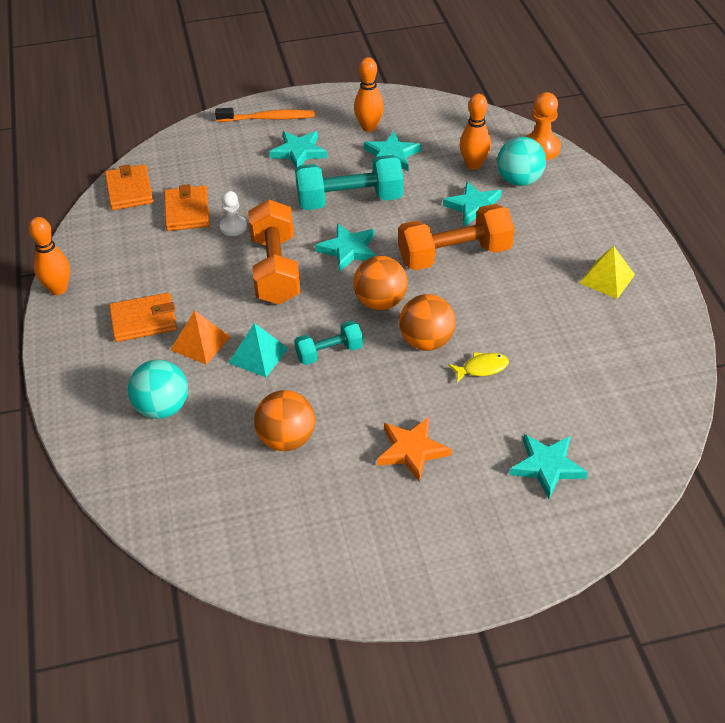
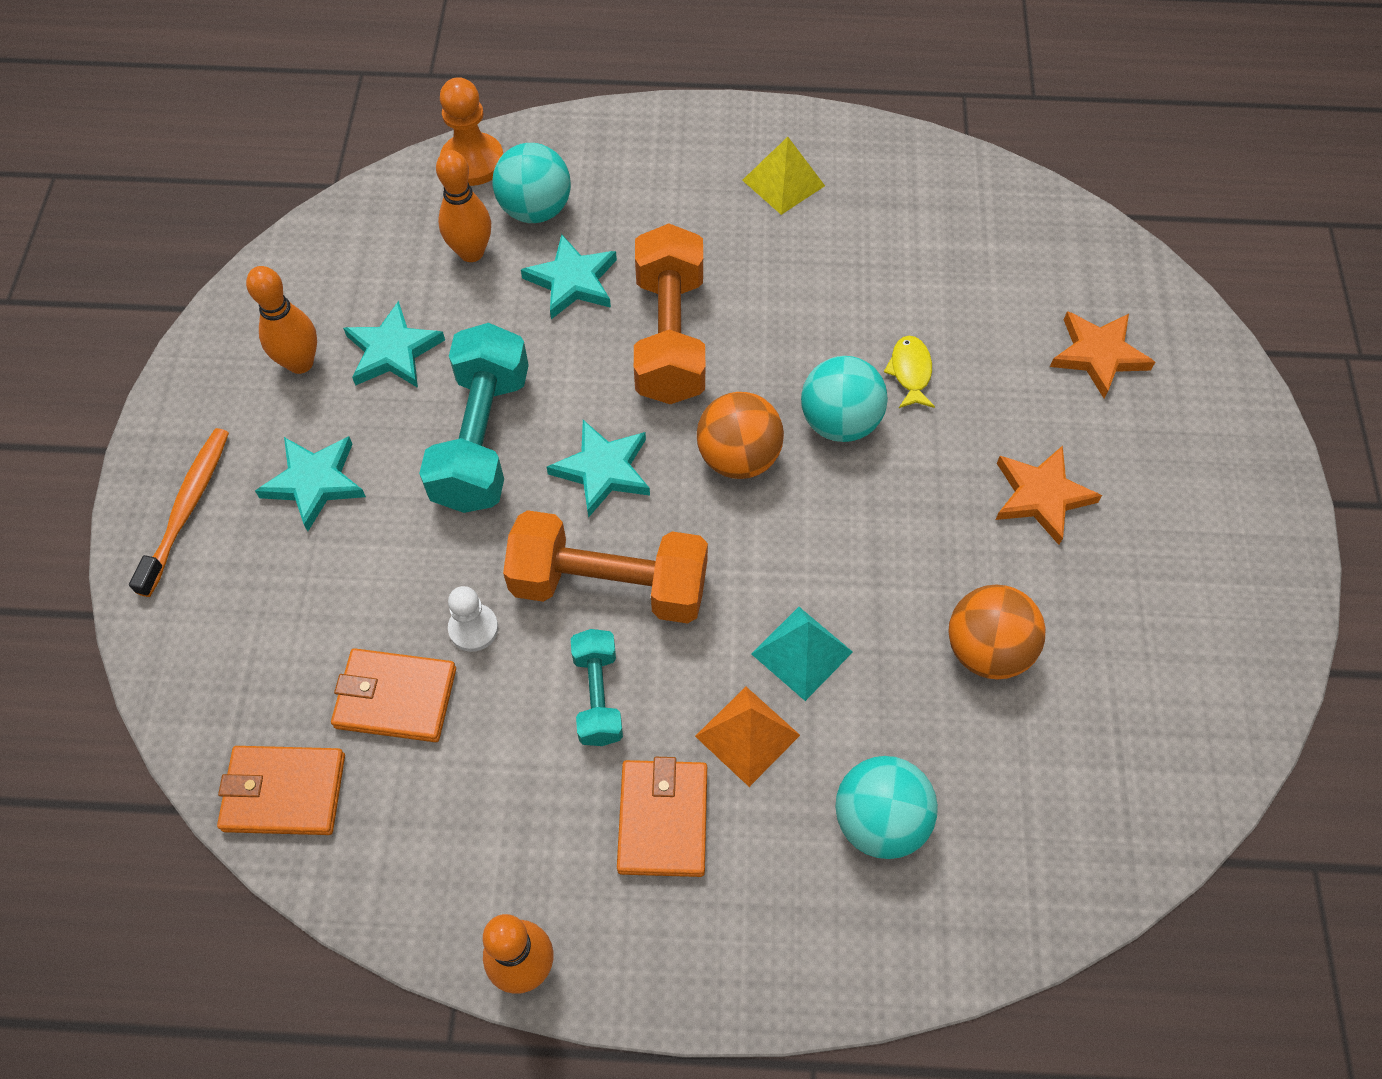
camera: 75 degrees left, 15 degrees up
(329, 352) = (824, 552): turquoise dumbbell -> turquoise dumbbell (597, 696)
(426, 341) = (839, 422): orange ball -> turquoise ball
(547, 466) = (1098, 355): turquoise star -> orange star

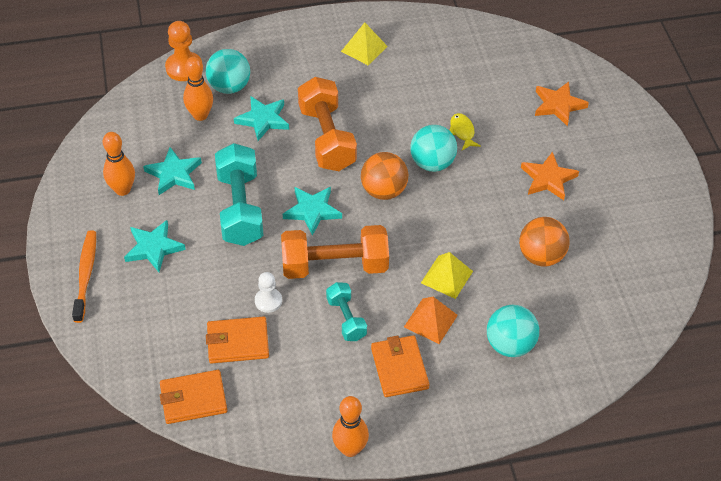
camera: 15 degrees left, 10 degrees down
(802, 653) = (447, 277): turquoise pyramid -> yellow pyramid

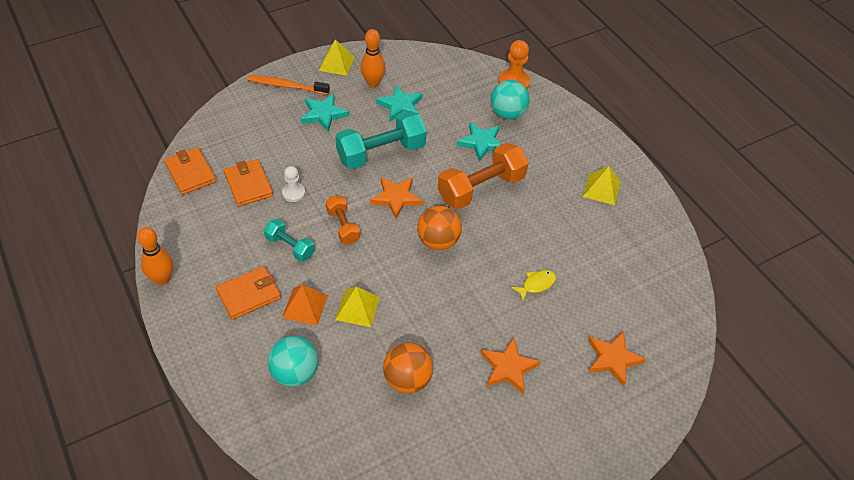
camera: 70 degrees right, 0 degrees up
(70, 217) = (336, 63): none -> yellow pyramid
(85, 275) = (286, 86): orange toothbrush -> orange toothbrush turned 150 degrees counterclockwise
(200, 115) = (468, 105): orange bowling pin -> none
(312, 211) = (396, 198): turquoise star -> orange star
(335, 266) = (343, 226): orange dumbbell -> orange dumbbell, size x0.55
(346, 319) = (290, 247): turquoise dumbbell -> turquoise dumbbell turned 75 degrees clockwise
(432, 163) = (486, 269): turquoise ball -> none

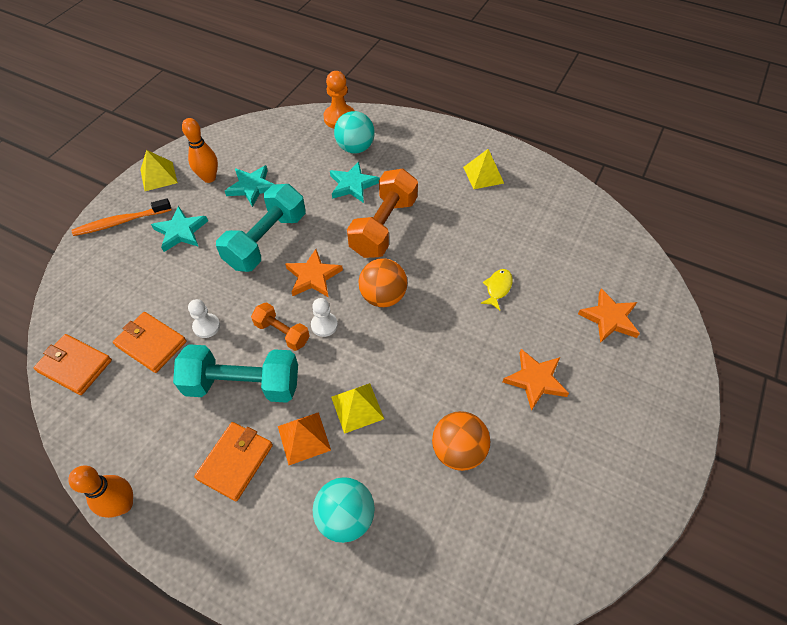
camera: 30 degrees left, 5 degrees up
(290, 247) = (243, 384): turquoise dumbbell -> turquoise dumbbell, size x1.82
(377, 238) = (324, 325): none -> white pawn

